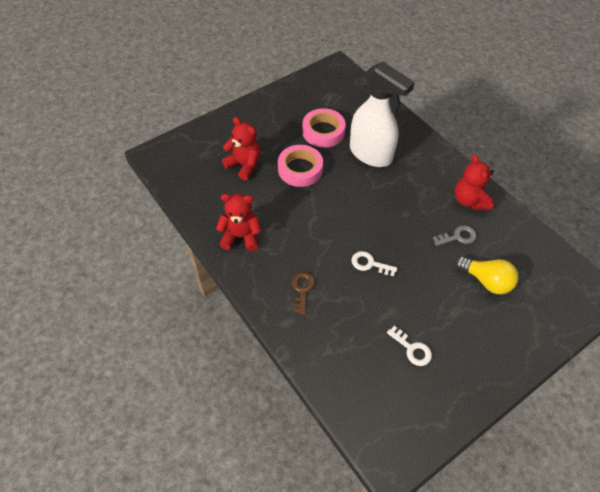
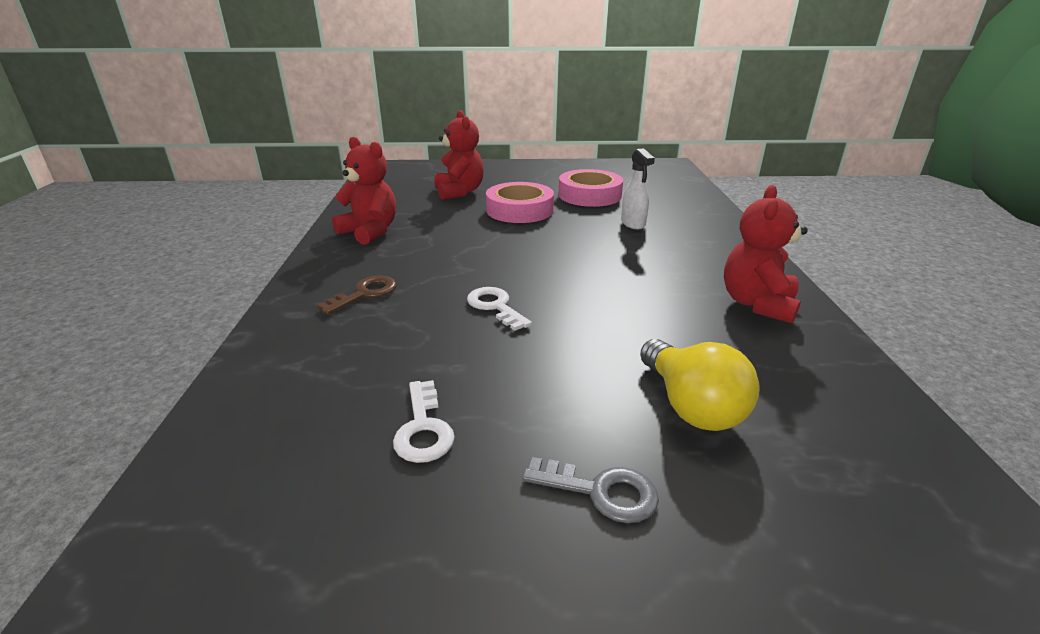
camera: 35 degrees right, 25 degrees down
(371, 154) = (633, 224): white spray bottle -> white spray bottle, size x0.43
(458, 237) = (689, 333): grey key -> grey key (601, 491)

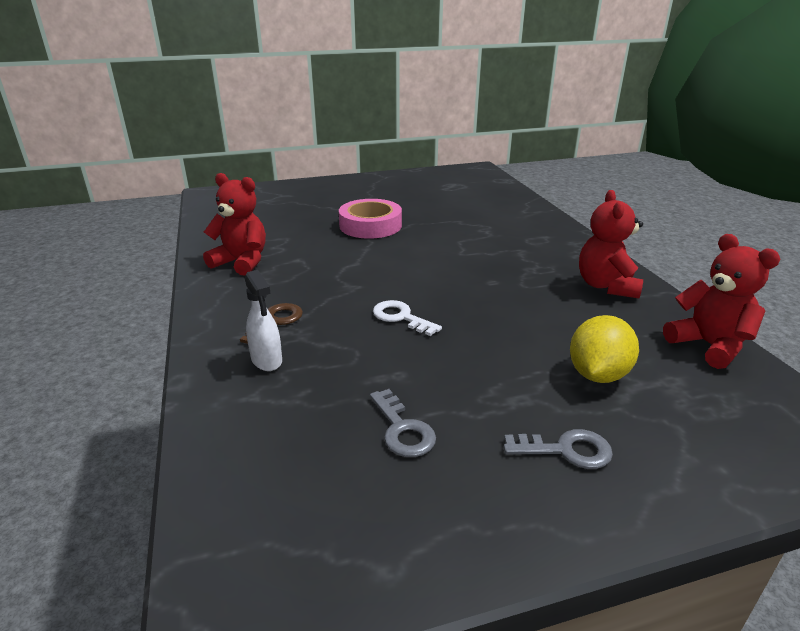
camera: 15 degrees left, 0 degrees up
(423, 428) = (402, 429): white key -> grey key
(459, 192) = (303, 213): red teddy bear -> red teddy bear (709, 345)
(589, 195) = (424, 205): pink tape -> none
(633, 224) = (476, 228): white spray bottle -> white spray bottle (267, 360)
(691, 406) = (597, 374): yellow light bulb -> yellow lemon

